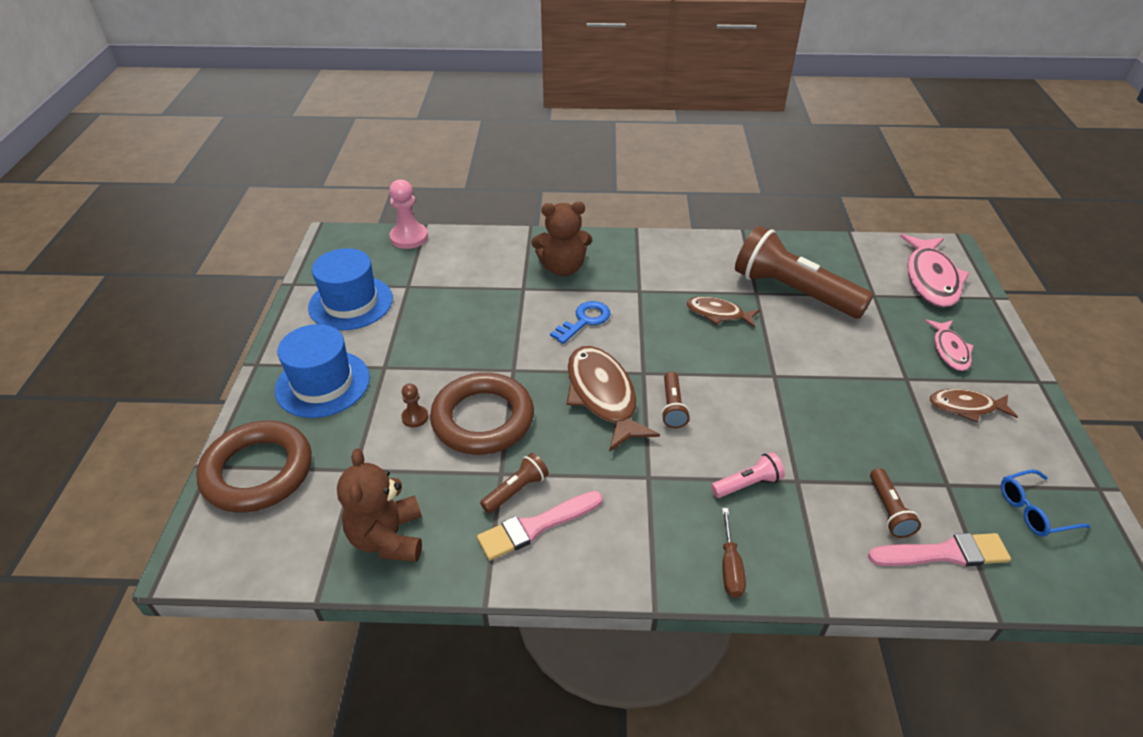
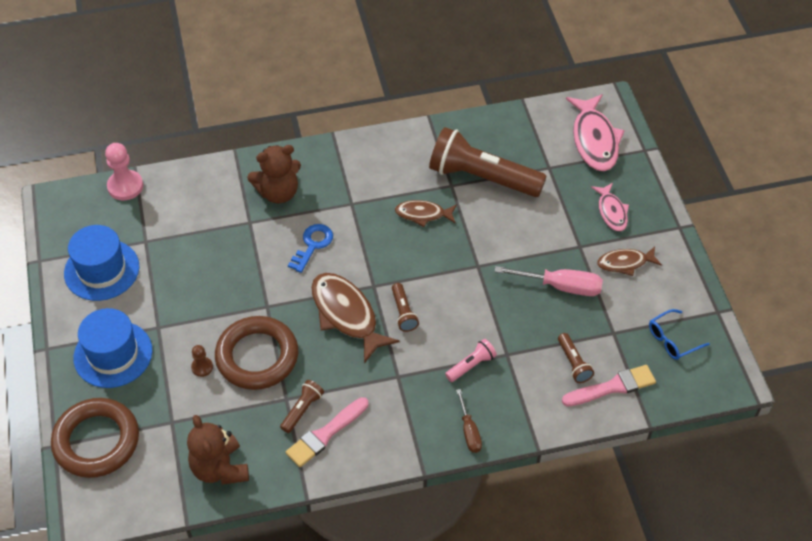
camera: 15 degrees left, 10 degrees up
(878, 417) = (560, 286): none -> pink screwdriver

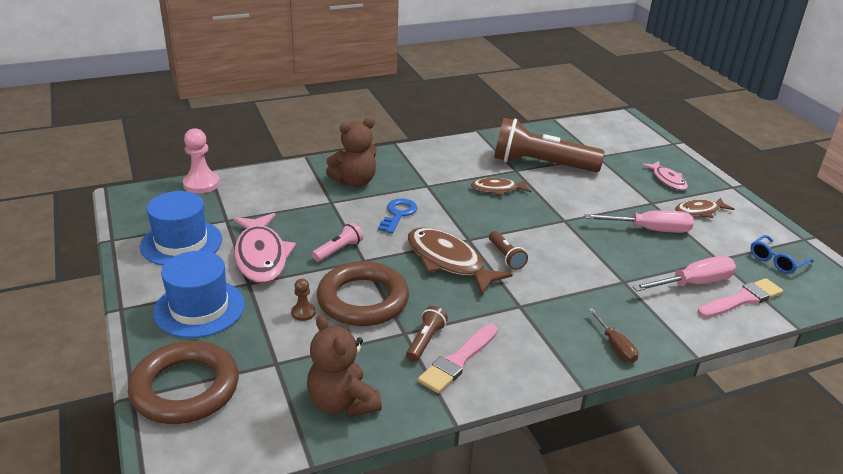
camera: 10 degrees left, 20 degrees down
(471, 365) = (592, 292): pink flashlight -> pink flashlight (338, 250)
(573, 363) = (693, 284): brown flashlight -> pink screwdriver
(594, 140) = (627, 139): pink fish -> pink fish (261, 256)

